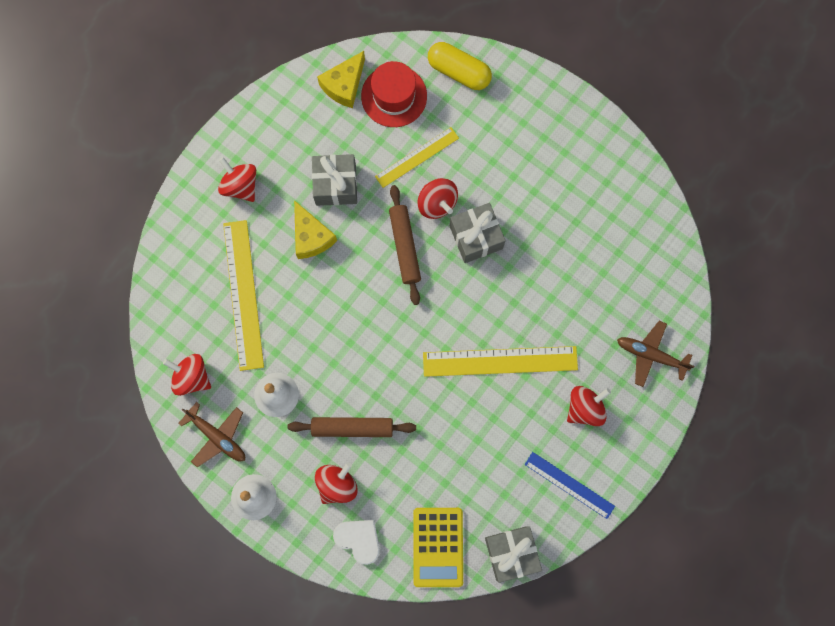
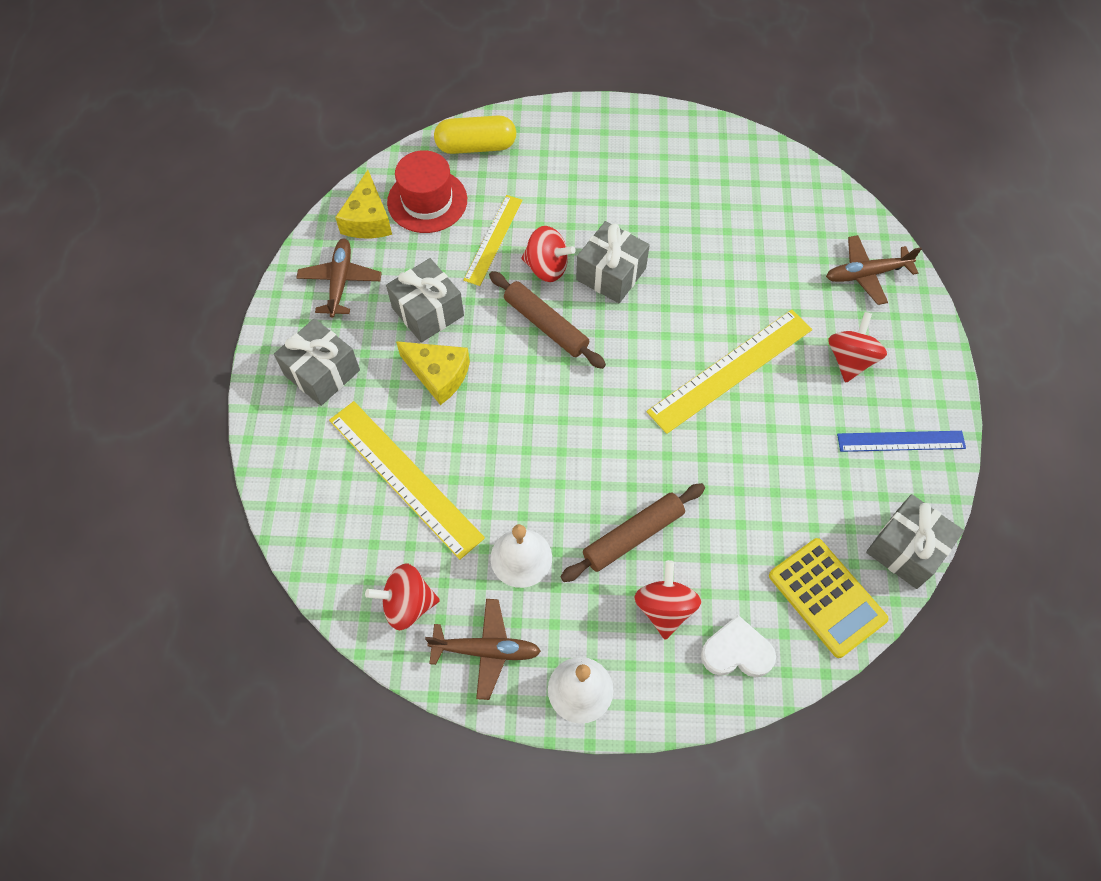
camera: 35 degrees left, 15 degrees down
(240, 185) = (322, 373): red spinning top -> grey gift
(294, 124) = (340, 282): none -> brown plane

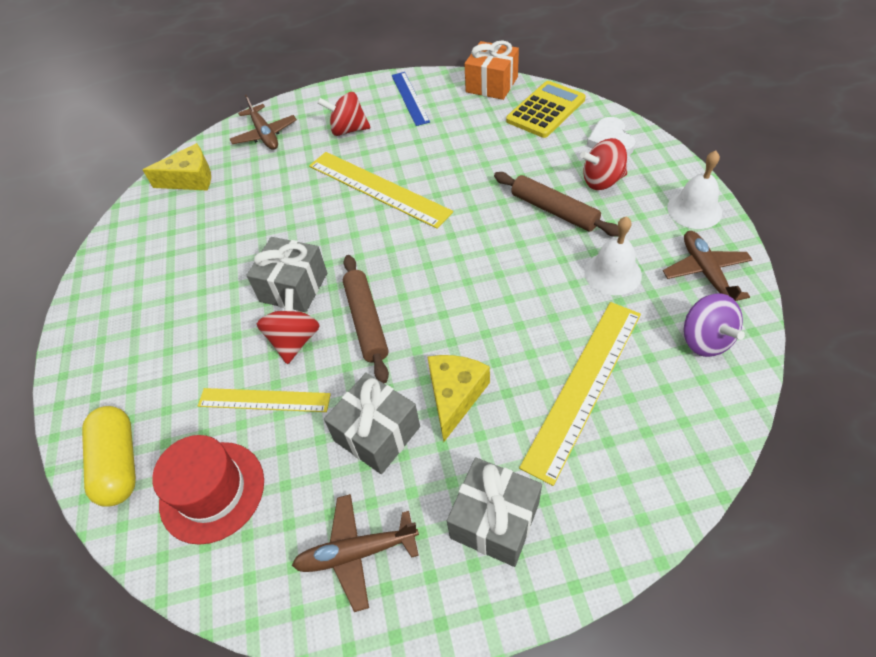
camera: 100 degrees left, 10 degrees down
(368, 219) = (250, 556): yellow cheese -> yellow cheese (190, 179)
(407, 604) = (705, 340): red spinning top -> purple spinning top
(546, 325) = (366, 321): brown rolling pin -> brown rolling pin turned 45 degrees counterclockwise
(906, 549) = (491, 84): grey gift -> orange gift

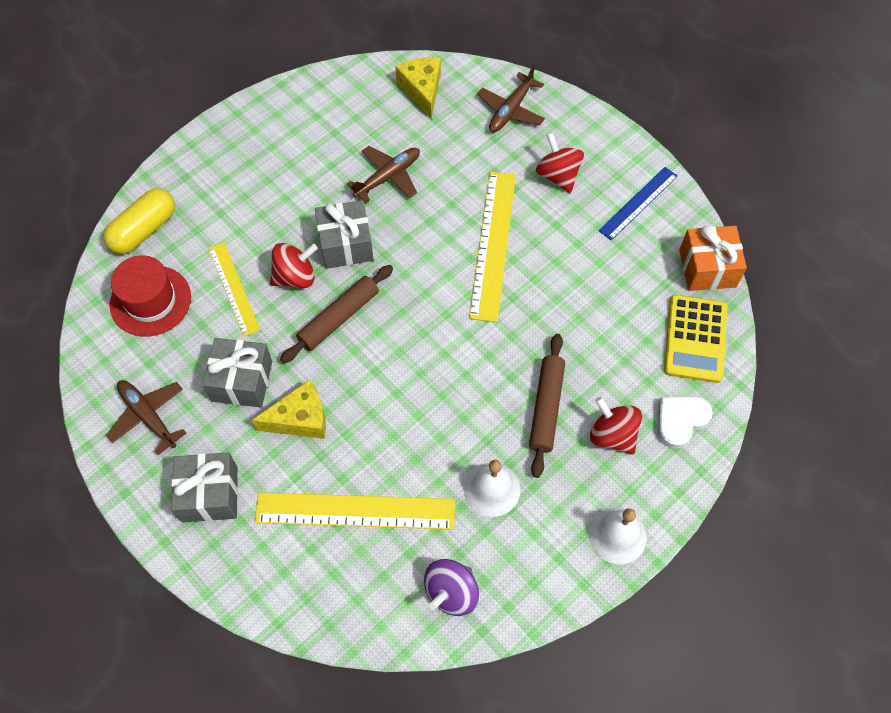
camera: 55 degrees right, 10 degrees up
(190, 179) = (422, 90): yellow cheese -> yellow cheese turned 150 degrees counterclockwise
(546, 110) = (695, 339): yellow calculator -> yellow calculator turned 90 degrees clockwise
(705, 273) = (534, 570): brown plane -> brown plane (388, 177)

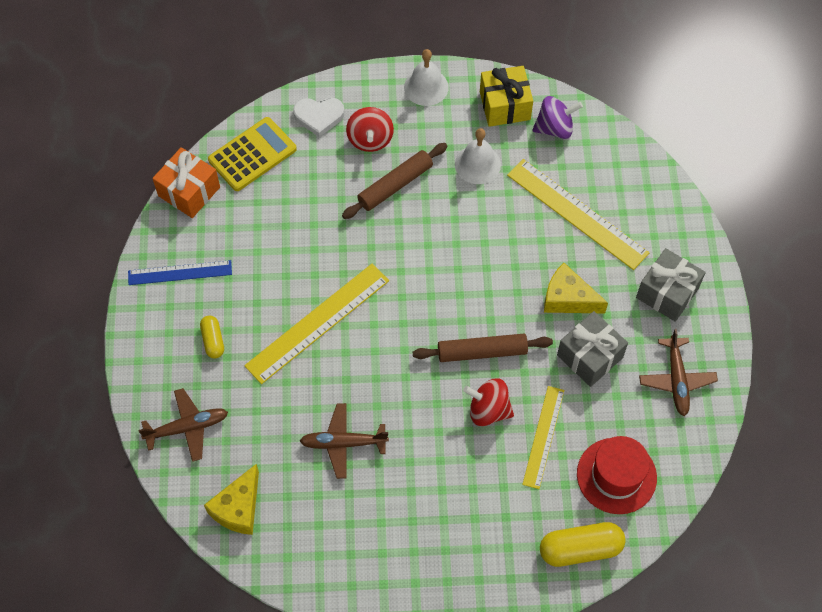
camera: 140 degrees left, 0 degrees up
(346, 244) = (427, 408): grey gift -> none
(523, 578) = (505, 105): none -> yellow gift
(558, 175) = (213, 340): red spinning top -> yellow capsule

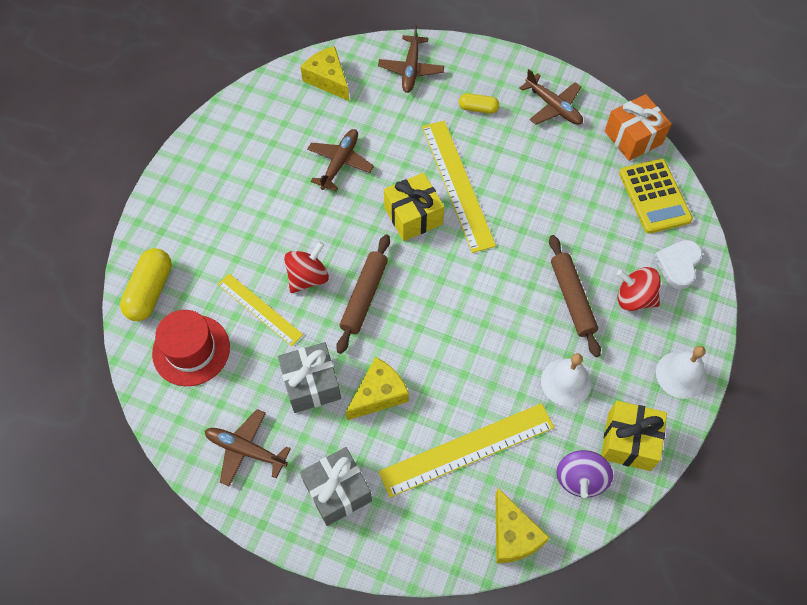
camera: 115 degrees right, 0 degrees up
(180, 273) = (553, 106): blue ruler -> brown plane
(373, 347) = (413, 216): none -> yellow gift
(625, 157) = (513, 535): none -> yellow cheese

